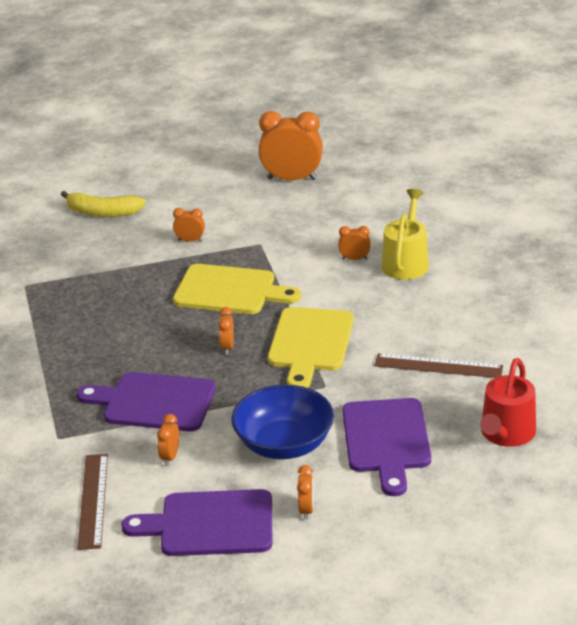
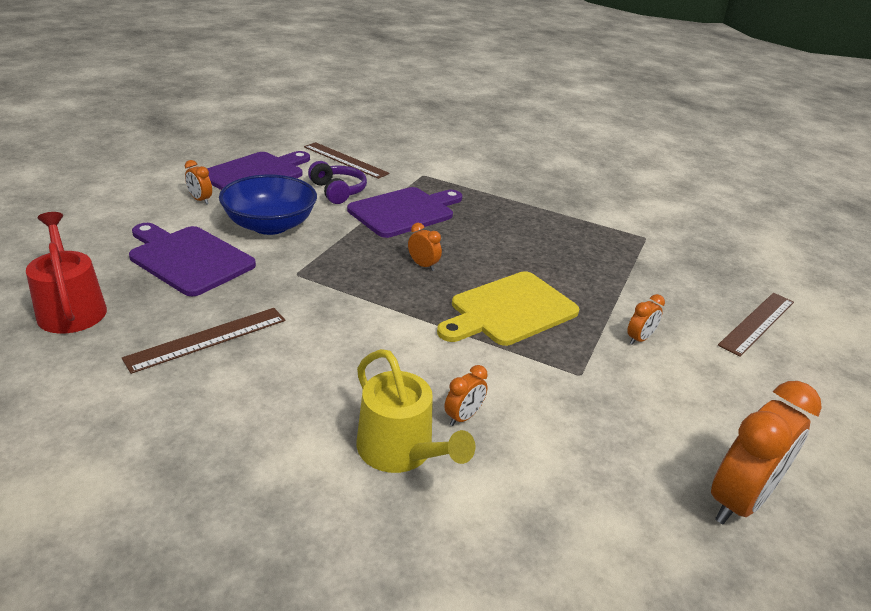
camera: 125 degrees right, 0 degrees up
(103, 212) = (757, 323): yellow banana -> brown ruler
(170, 457) = (338, 191): orange clock -> purple headphones
(310, 343) = (362, 300): yellow cutting board -> none

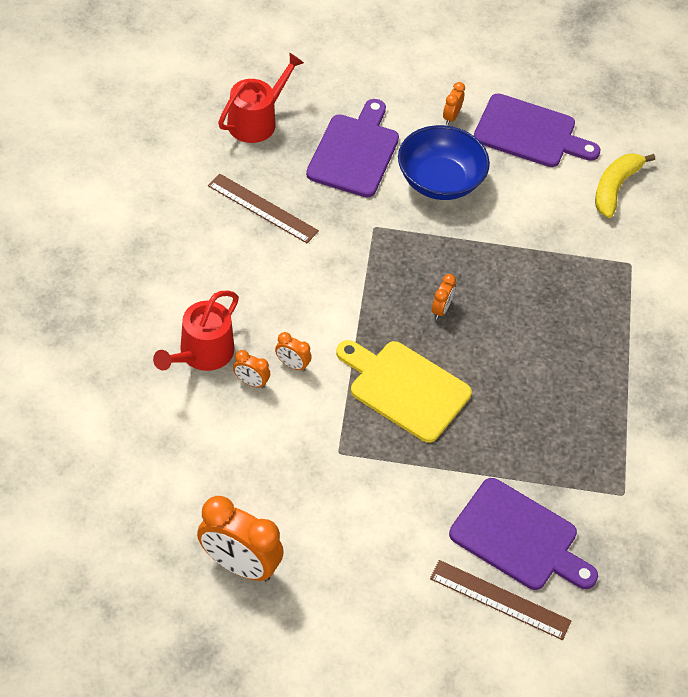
camera: 70 degrees right, 20 degrees up
(338, 191) = (539, 205): purple headphones -> none
(345, 160) = (615, 188): brown ruler -> yellow banana
(400, 451) = (202, 353): yellow watering can -> red watering can
(405, 211) = (534, 270): purple cutting board -> purple cutting board (518, 537)
(639, 339) = (414, 494): orange clock -> orange clock (292, 365)

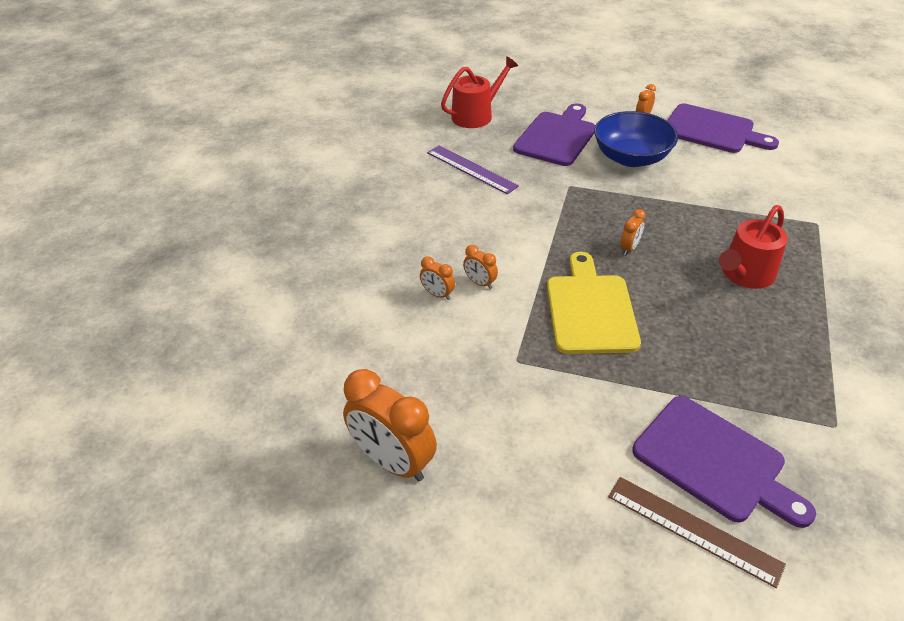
camera: 15 degrees right, 10 degrees down
(202, 353) = (395, 269): red watering can -> red watering can (745, 274)
(262, 208) = (471, 169): brown ruler -> purple ruler
(405, 388) = (590, 309): yellow cutting board -> yellow cutting board turned 45 degrees clockwise
(615, 188) = (795, 169): yellow banana -> none

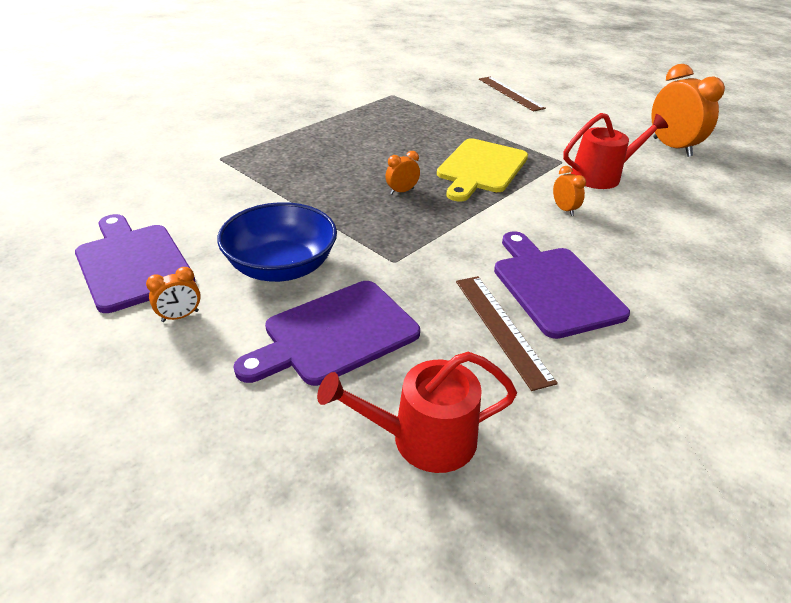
camera: 155 degrees left, 5 degrees down
(437, 294) = (610, 213): orange clock -> none
(471, 169) = (502, 328): purple ruler -> brown ruler
(714, 461) = (475, 103): purple cutting board -> purple cutting board (554, 287)
(745, 274) = (334, 151): red watering can -> red watering can (601, 176)

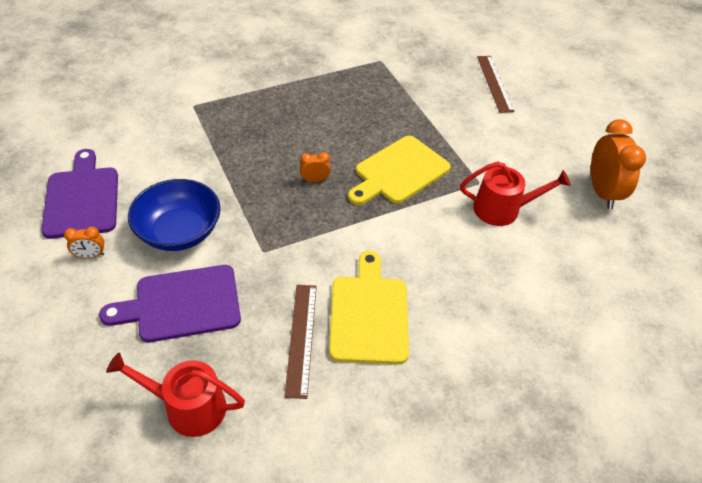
camera: 20 degrees right, 10 degrees up
(554, 287) = (369, 314): purple cutting board -> yellow cutting board
(564, 209) = (438, 238): orange clock -> none

